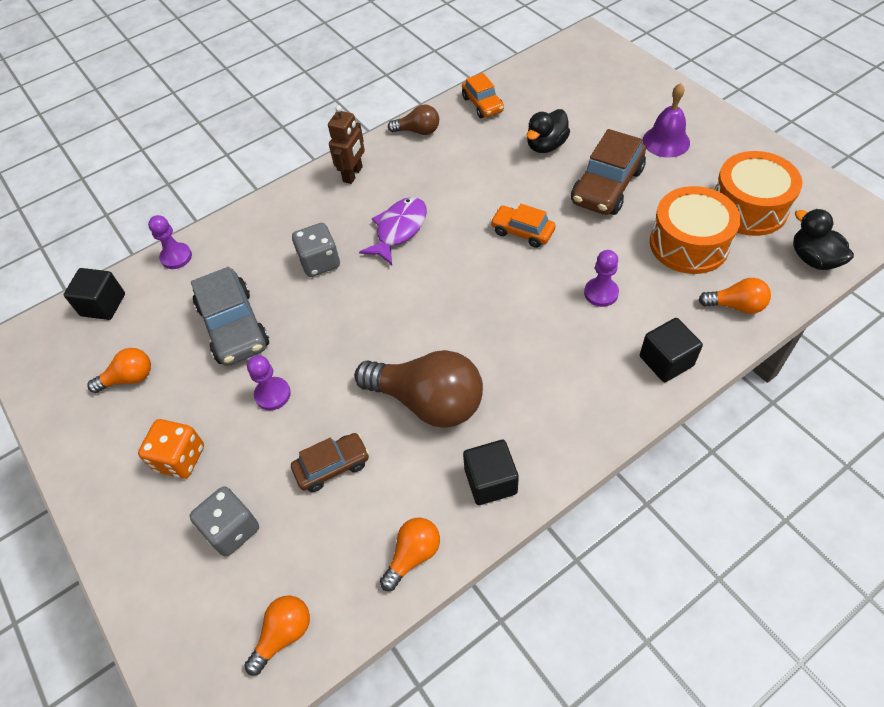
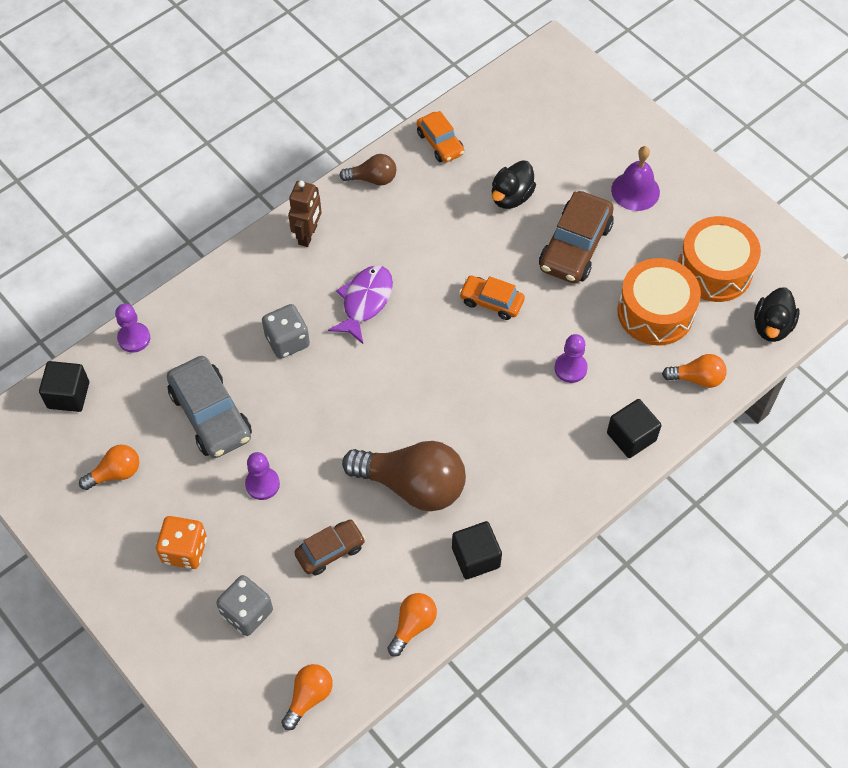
camera: 10 degrees left, 5 degrees up
(813, 259) = (772, 326): black duck -> black duck turned 120 degrees counterclockwise

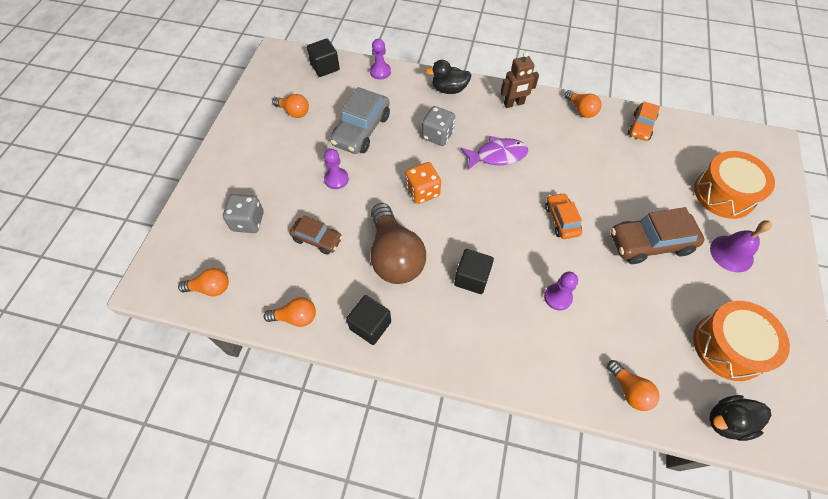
camera: 55 degrees right, 0 degrees up
(184, 550) = (268, 169): orange dice -> orange dice (422, 191)
(372, 179) = (581, 110): brown light bulb -> orange light bulb
(511, 197) = (646, 185): black duck -> black duck (449, 89)
(631, 437) = (541, 372): black cube -> black cube (472, 278)
(655, 312) = (653, 326): orange drum -> orange drum (724, 194)

